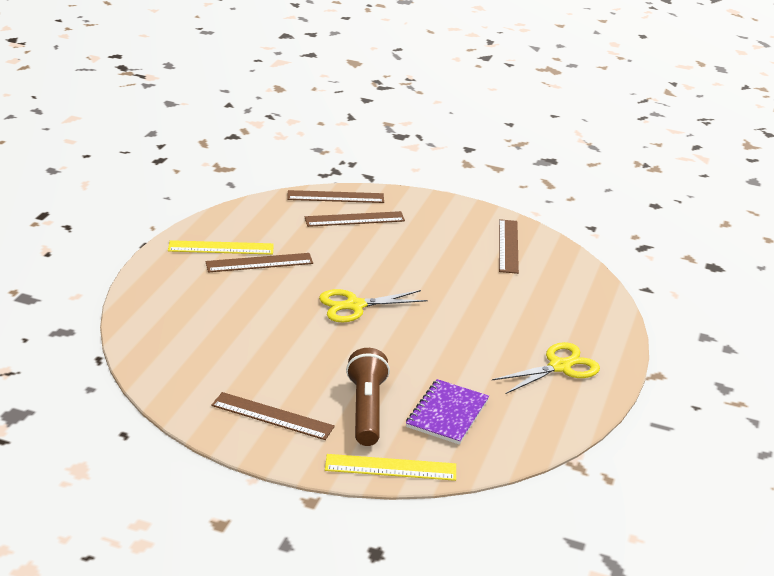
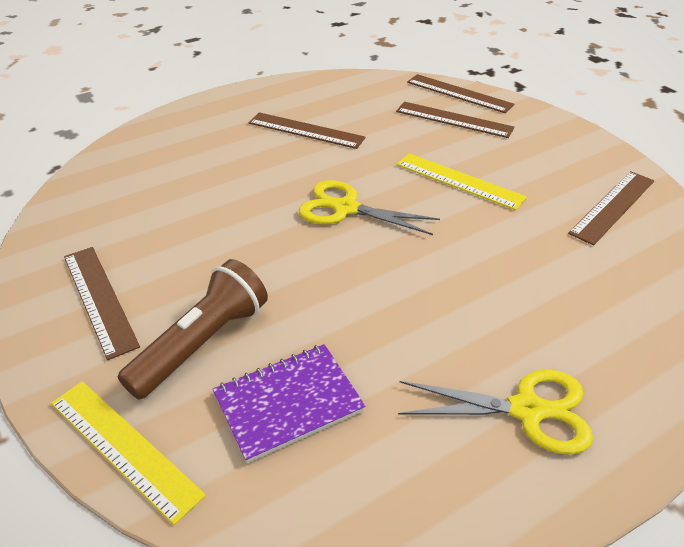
camera: 40 degrees right, 10 degrees up
(221, 248) = (289, 106): yellow ruler -> yellow ruler (459, 181)

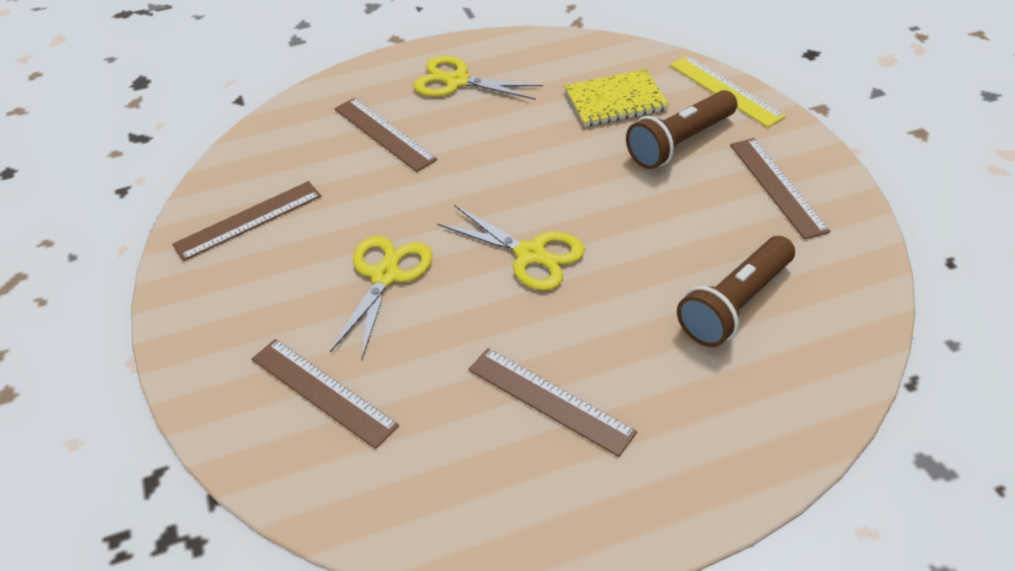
camera: 165 degrees left, 5 degrees up
(171, 193) = (735, 304): none -> brown flashlight
(288, 403) = (615, 100): purple notebook -> yellow notebook
(459, 93) = (273, 460): brown ruler -> brown ruler (384, 134)
(459, 181) = (385, 275): yellow ruler -> yellow scissors

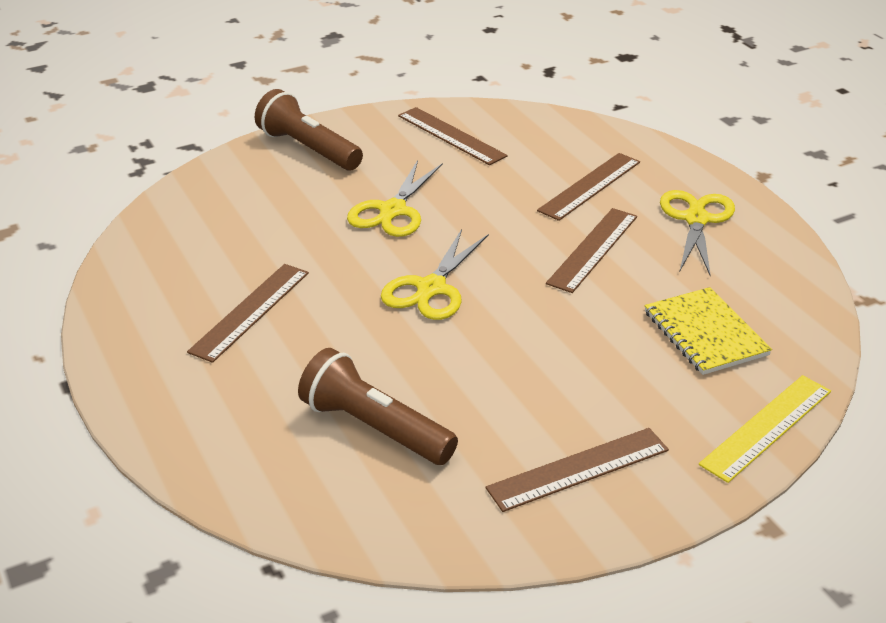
camera: 80 degrees right, 10 degrees down
(323, 391) = (263, 198): brown ruler -> brown ruler (593, 249)
(385, 275) = (392, 211): yellow scissors -> yellow scissors turned 105 degrees clockwise
(680, 142) = (640, 387): brown flashlight -> brown flashlight (308, 149)

